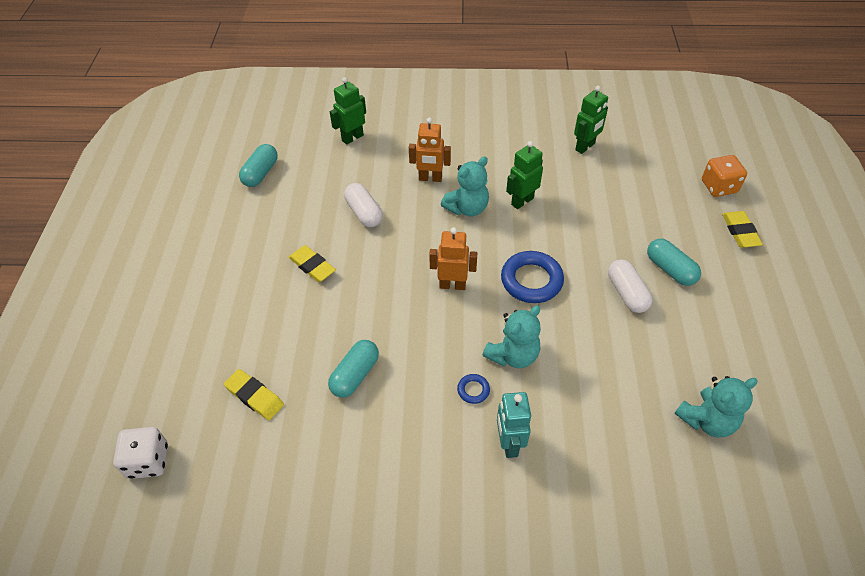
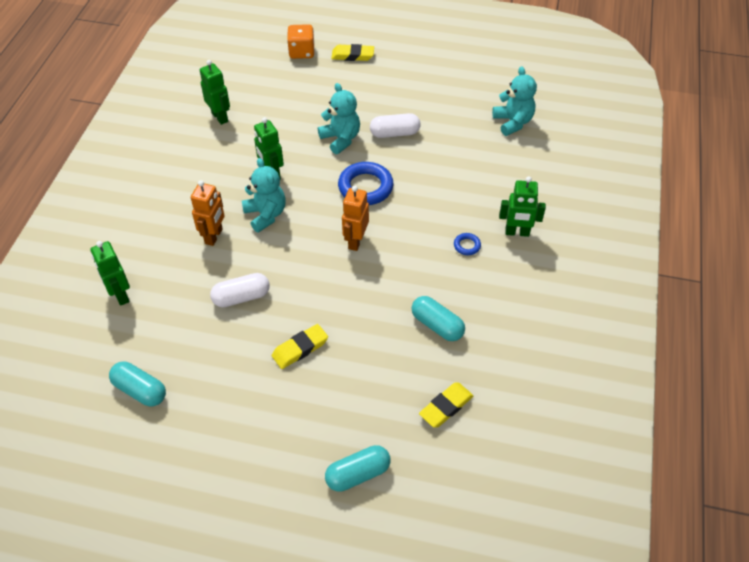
camera: 80 degrees left, 0 degrees up
(148, 461) = (501, 500): white dice -> none
(509, 443) = (517, 232): turquoise robot -> green robot
(513, 355) = (438, 214): turquoise teddy bear -> turquoise teddy bear (341, 139)
(670, 269) = (378, 103): turquoise capsule -> turquoise capsule (358, 474)

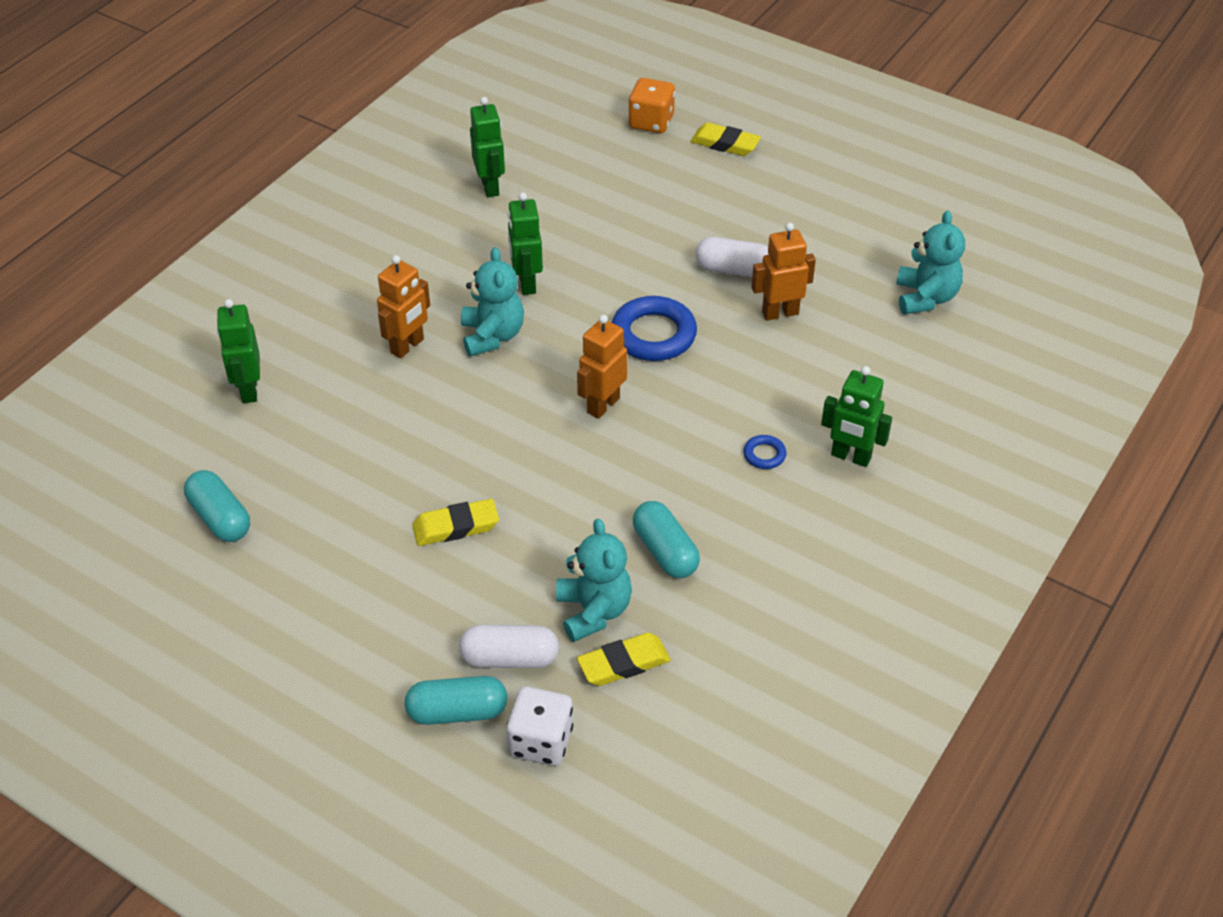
camera: 20 degrees right, 5 degrees down
(241, 297) = (407, 436): white capsule -> white capsule (509, 658)
(341, 139) = (649, 258): turquoise teddy bear -> turquoise teddy bear (593, 611)
(419, 476) = (541, 741): none -> white dice
(434, 153) = (780, 313): none -> orange robot

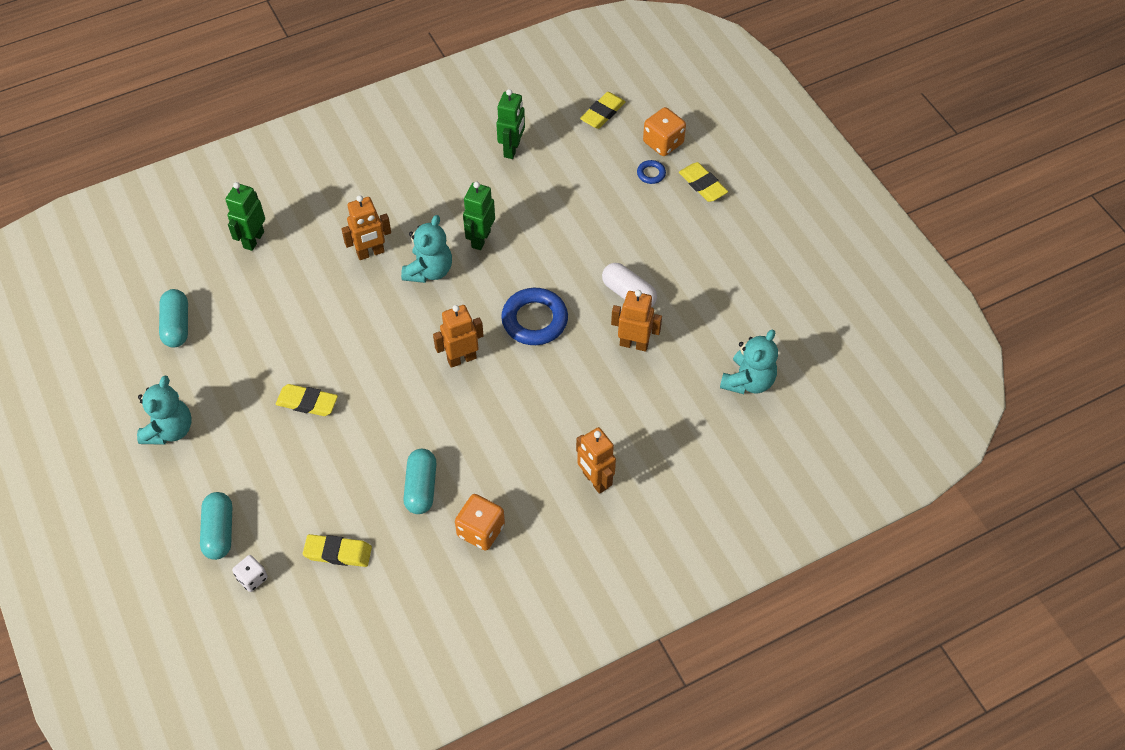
camera: 30 degrees right, 10 degrees up
(457, 712) = (219, 531): turquoise capsule -> turquoise capsule turned 60 degrees clockwise
(509, 658) = (274, 512): white capsule -> none
(541, 741) = (252, 578): white dice -> white dice, size x0.63
(563, 119) = (602, 113): none -> yellow eraser
(593, 611) = (346, 506): turquoise teddy bear -> turquoise teddy bear (170, 430)
(764, 455) = (538, 449): blue ring -> blue ring (651, 174)
(769, 562) = (481, 530): none -> orange dice
(850, 457) = (595, 480): green robot -> orange robot

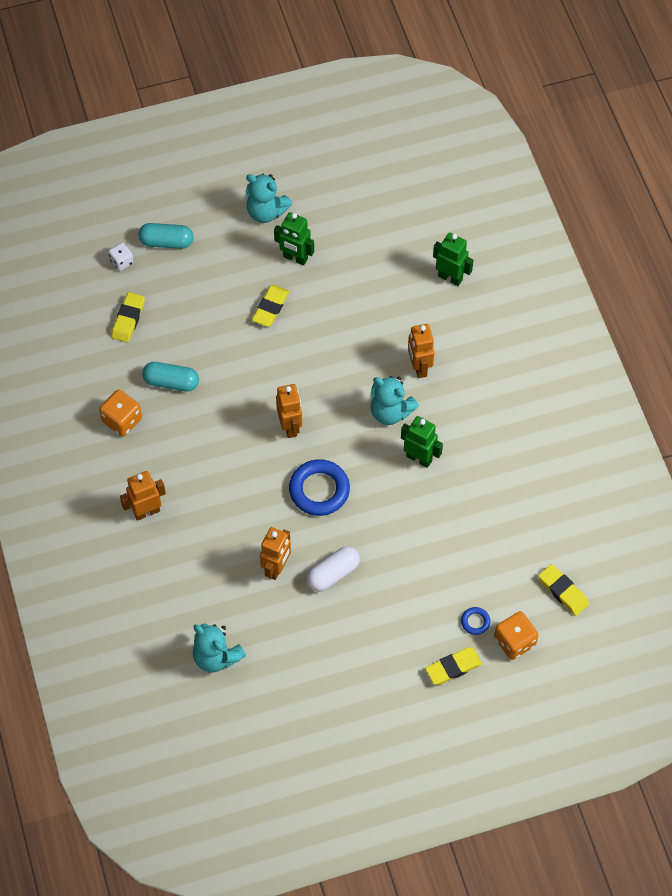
camera: 100 degrees right, 5 degrees up
(176, 325) = (367, 218): turquoise capsule -> none
(512, 149) = (526, 500): green robot -> green robot (295, 258)

